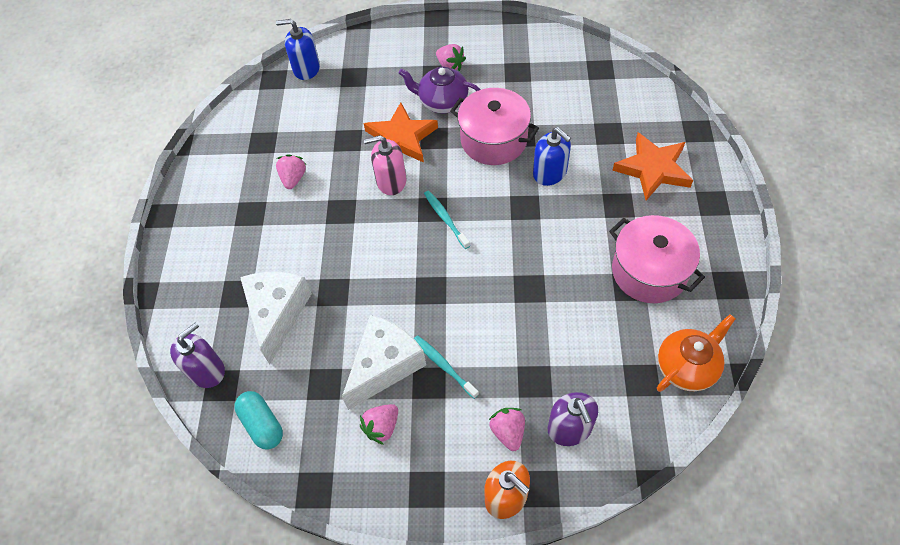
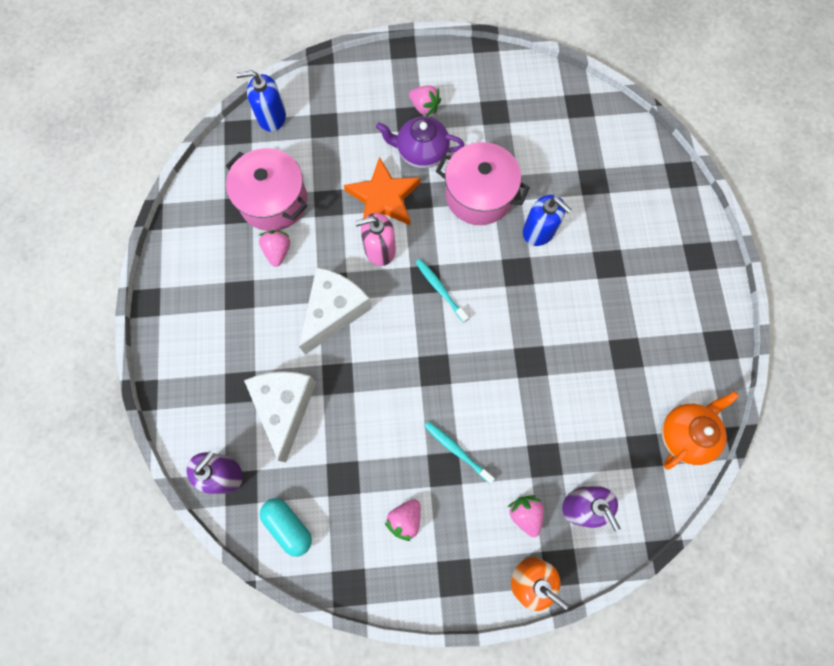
camera: 10 degrees left, 15 degrees up
(385, 365) = (400, 455): white cheese -> white cheese (334, 311)
(649, 271) = (644, 336): pink pot -> pink pot (273, 201)
(653, 169) = (640, 221): orange star -> none

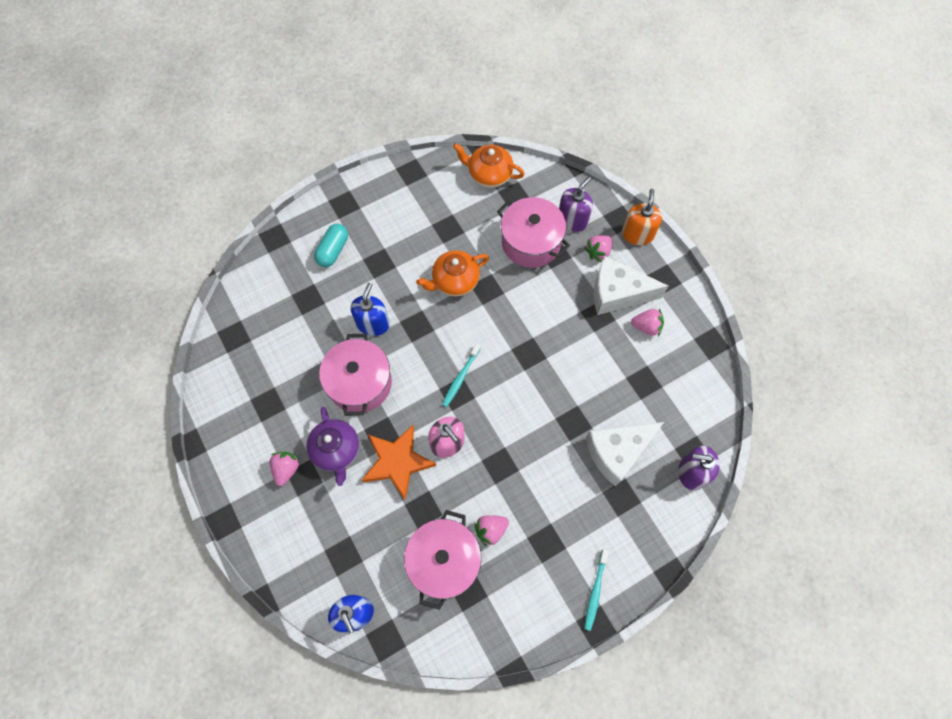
camera: 115 degrees left, 5 degrees down
(288, 526) = (698, 404): turquoise capsule -> turquoise capsule (333, 250)
(334, 311) = (520, 453): white cheese -> white cheese (617, 293)
(457, 450) = (580, 312): turquoise toothbrush -> turquoise toothbrush (595, 591)
(554, 331) = (454, 281): none -> orange teapot
(570, 439) = (531, 242): none -> pink pot

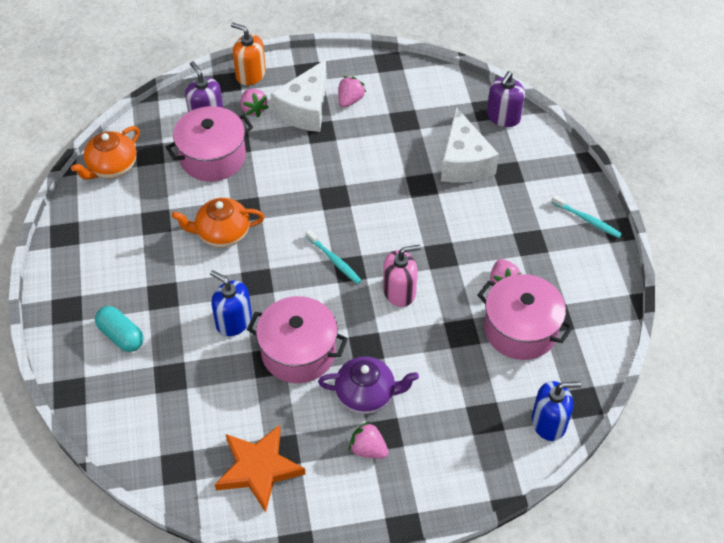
camera: 70 degrees left, 15 degrees down
(397, 462) = (402, 341): orange star -> orange star (258, 469)
(454, 281) = (222, 233): orange teapot -> orange teapot turned 90 degrees clockwise

